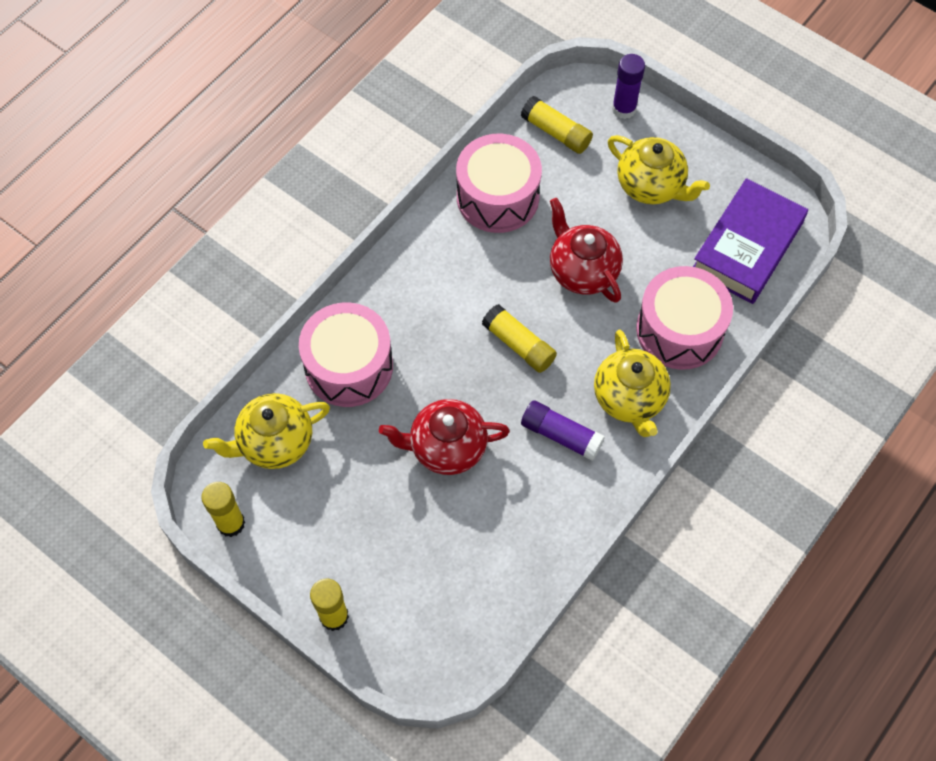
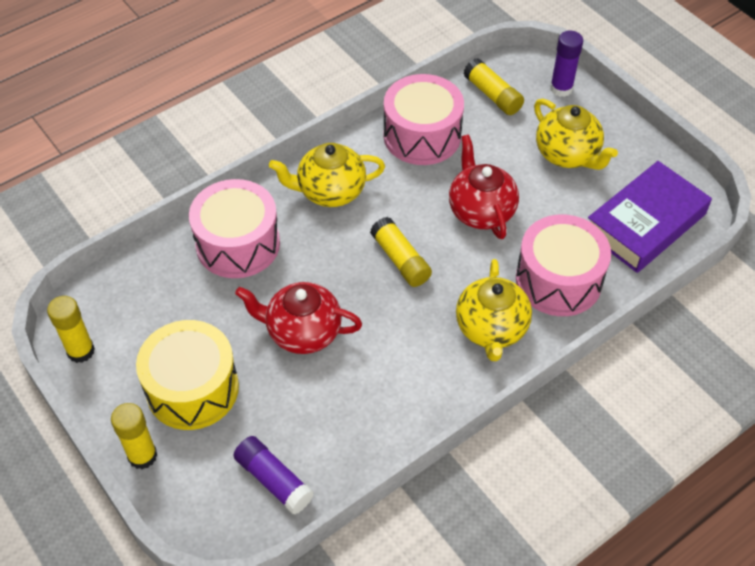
camera: 15 degrees right, 10 degrees down
(274, 442) = (147, 292): yellow teapot -> yellow teapot (330, 191)
(358, 534) = (192, 388): none -> yellow drum
(561, 435) = (415, 346): purple glue stick -> purple glue stick (274, 480)

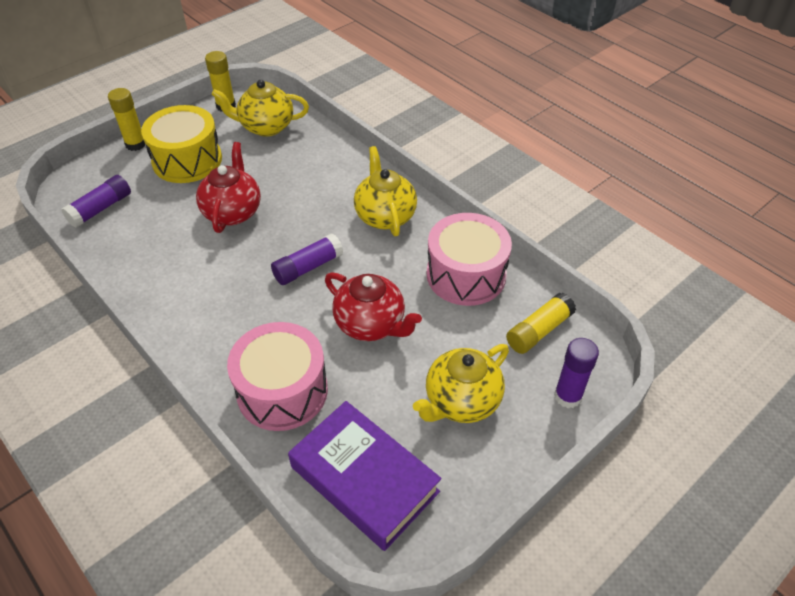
camera: 85 degrees right, 5 degrees down
(238, 244) = (323, 168): pink drum -> none
(400, 259) = (308, 267): yellow glue stick -> purple glue stick
(481, 211) = (371, 324): red teapot -> red teapot turned 60 degrees clockwise
(491, 329) = (225, 336): yellow teapot -> yellow teapot (266, 127)

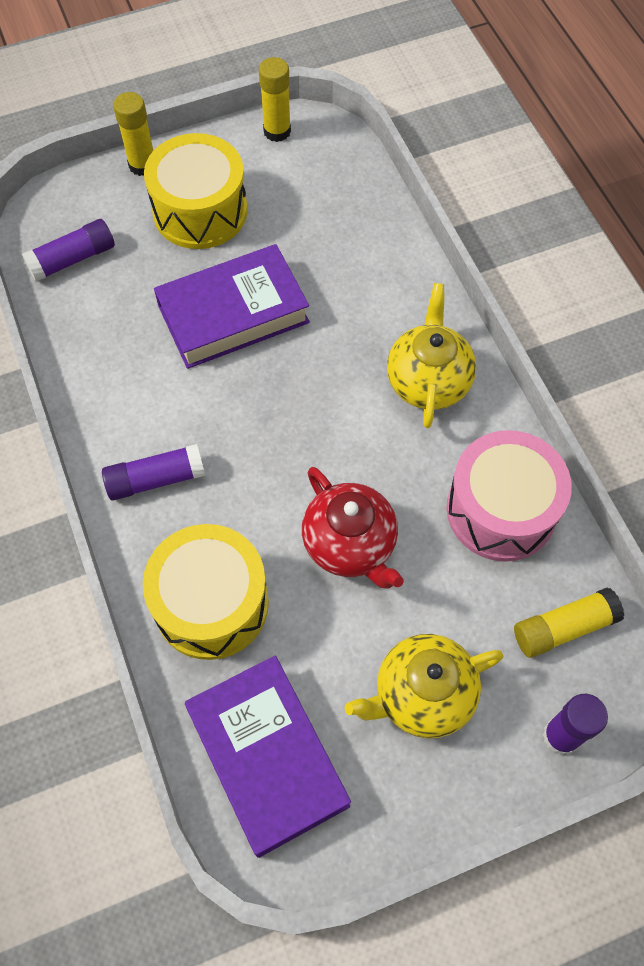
camera: 20 degrees right, 15 degrees up
(233, 212) = (233, 314): red teapot -> purple book
(266, 127) = (319, 183): yellow teapot -> none
(282, 391) = (211, 603): pink drum -> yellow drum
(308, 267) = (300, 431): purple glue stick -> purple glue stick (156, 479)

